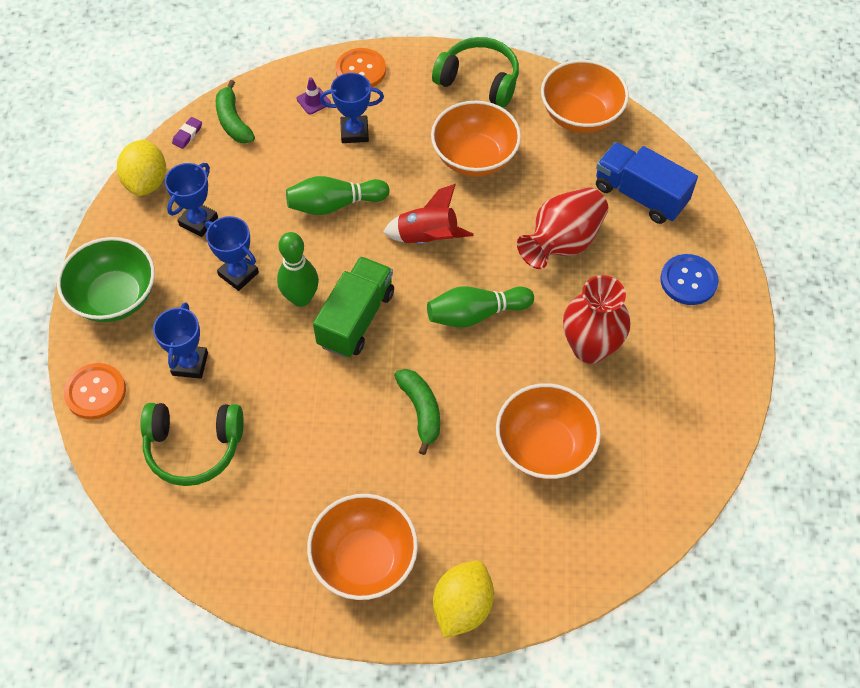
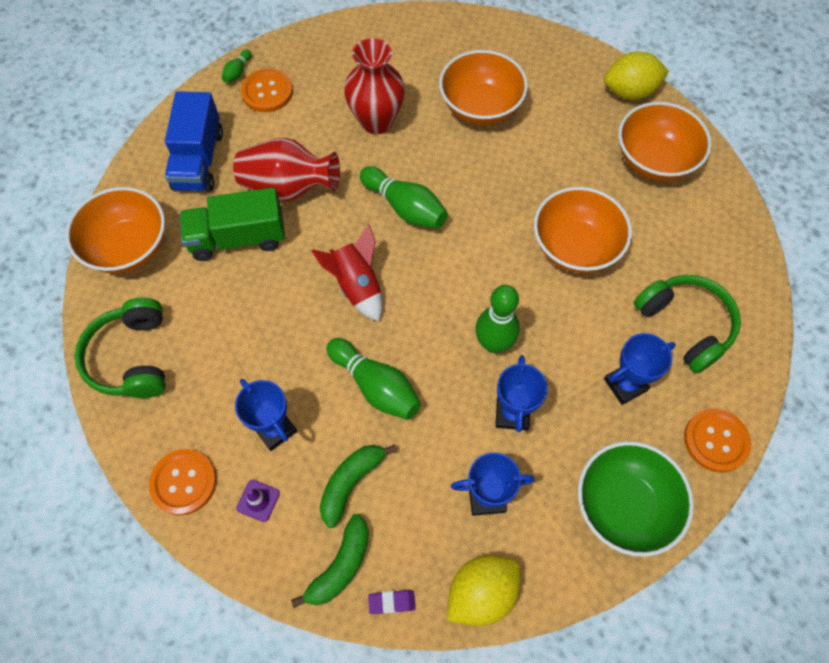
camera: 125 degrees left, 5 degrees up
(356, 319) = (478, 288): green truck -> green truck (238, 238)
(421, 411) = (518, 194): green banana -> green banana (351, 483)
(474, 157) = (237, 303): orange bowl -> orange bowl (575, 247)
(688, 281) = (267, 92): blue button -> orange button
(730, 270) = (237, 72): none -> green bowling pin

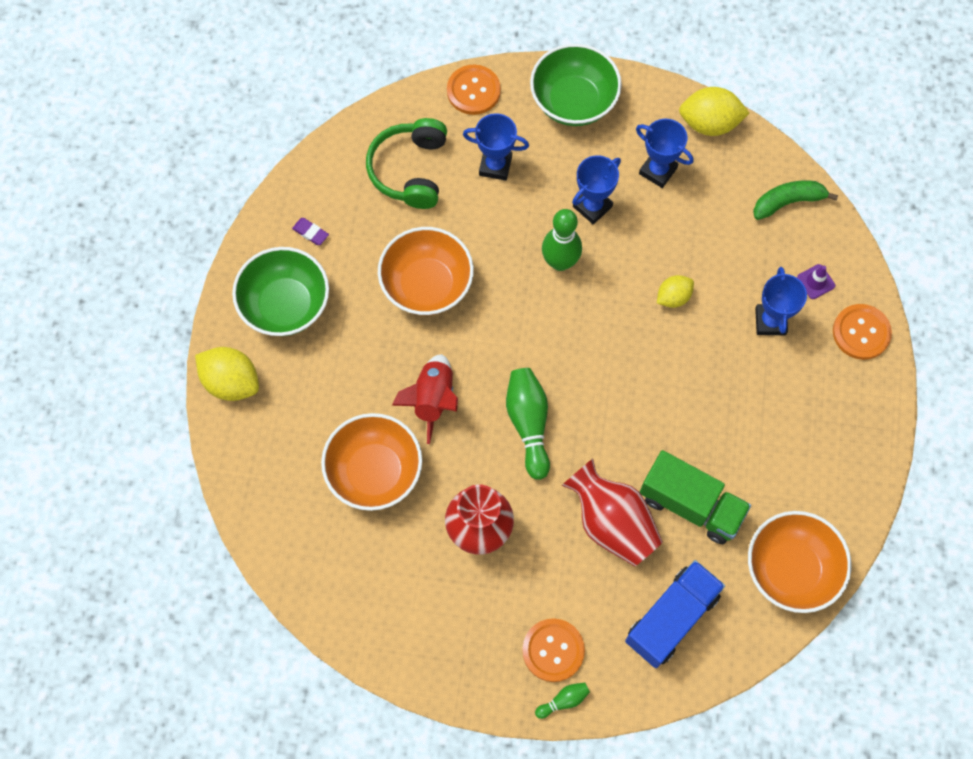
camera: 140 degrees left, 5 degrees up
(132, 357) = (845, 460): green headphones -> none
(351, 483) = (742, 246): green banana -> none
(357, 286) = (625, 385): red rocket -> red rocket (432, 399)
(375, 386) = (673, 297): green bowling pin -> yellow lemon
(392, 602) = (770, 159): purple eraser -> purple eraser (310, 233)
(654, 160) = (285, 305): orange bowl -> green bowl

